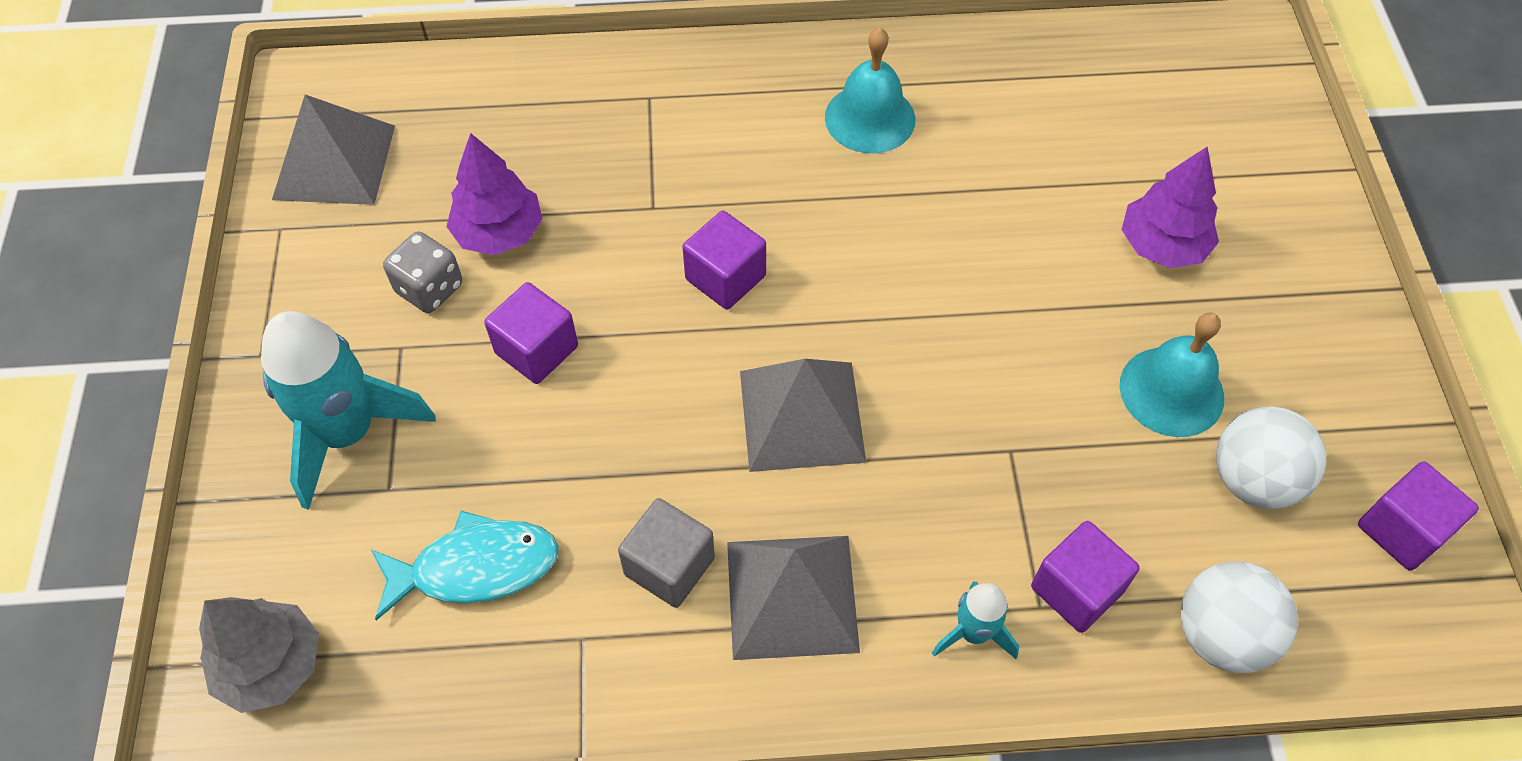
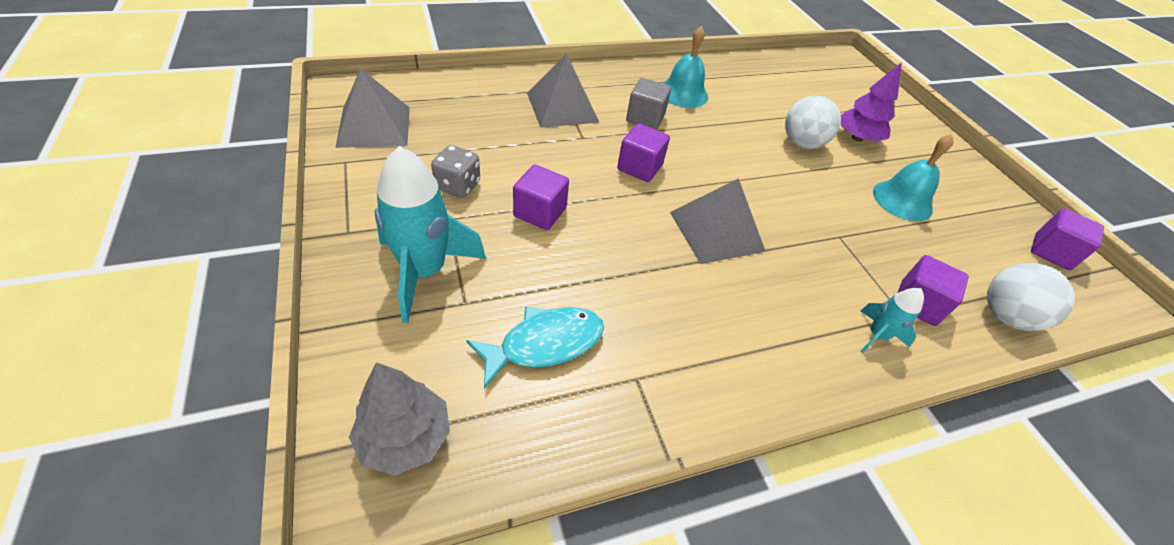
camera: 20 degrees left, 10 degrees down
(499, 233) = (493, 155): purple tree -> none
(669, 566) = (676, 324): grey cube -> grey cube (645, 118)
(791, 596) = (760, 331): grey pyramid -> grey pyramid (562, 107)
(1253, 480) = (968, 237): white ball -> white ball (801, 143)

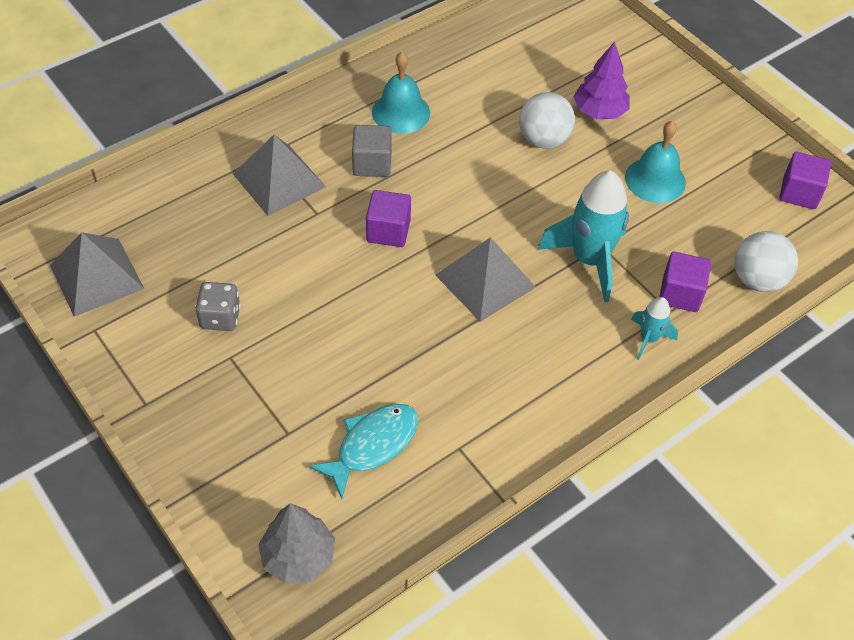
camera: 15 degrees left, 5 degrees up
(424, 272) = (238, 417): turquoise rocket -> turquoise rocket (589, 260)
(540, 212) = (312, 319): purple cube -> none

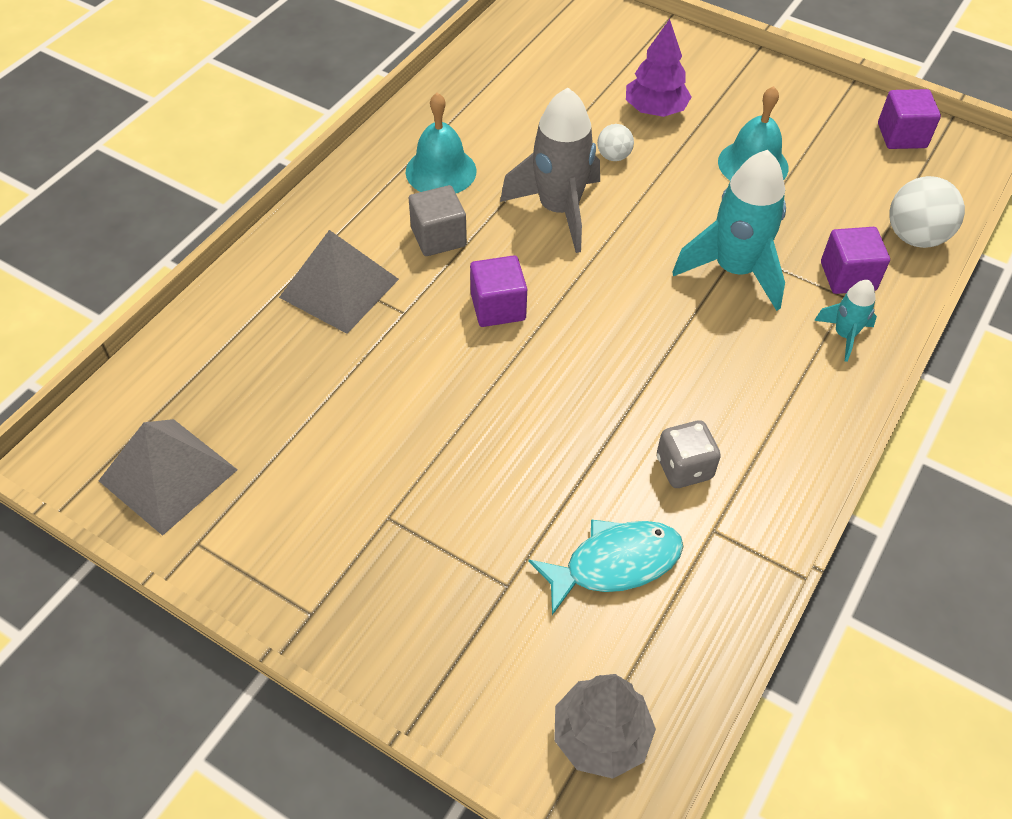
camera: 20 degrees left, 0 degrees up
(220, 318) = (351, 473): grey dice -> grey dice (684, 468)
(372, 445) = (615, 564): turquoise fish -> turquoise fish turned 45 degrees clockwise
(476, 170) = (559, 210): none -> grey rocket
(485, 280) = (636, 328): grey pyramid -> none
(543, 140) = (613, 156): white ball -> white ball, size x0.56

